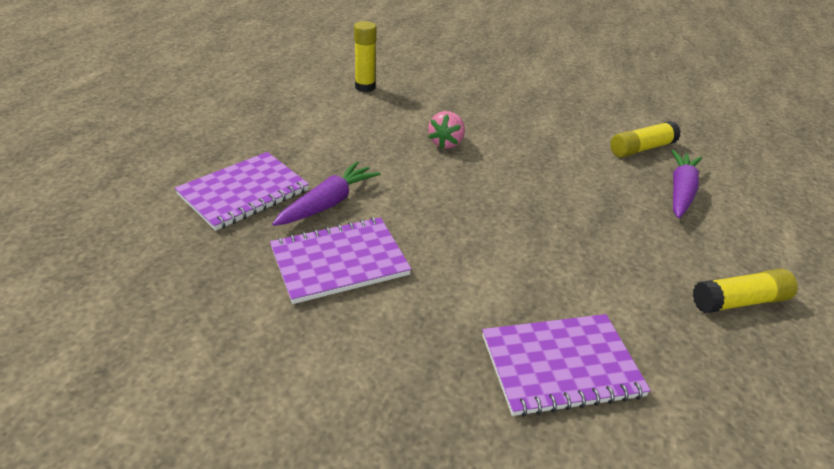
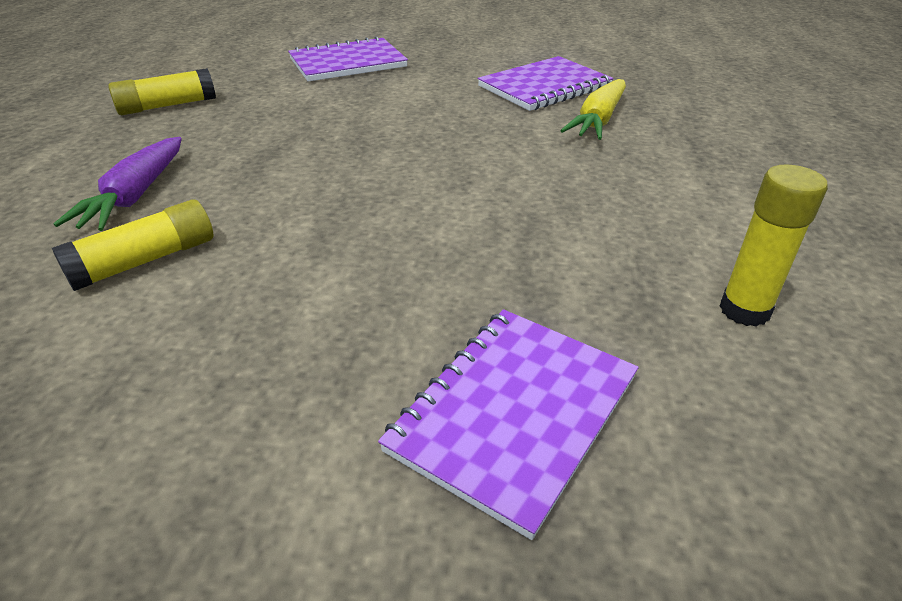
camera: 170 degrees right, 0 degrees up
(244, 192) = (694, 117): purple notebook -> purple notebook (514, 413)
(328, 203) = (598, 121): purple carrot -> yellow carrot
(446, 143) = (503, 211): pink strawberry -> none

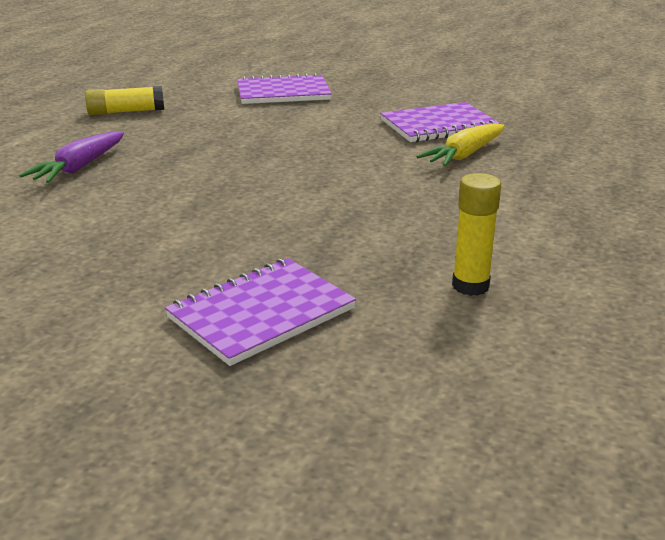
camera: 15 degrees right, 10 degrees down
(145, 261) = (70, 206): yellow glue stick -> none

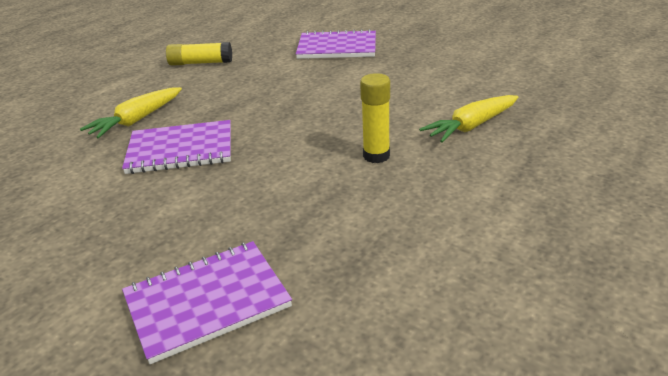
camera: 15 degrees right, 5 degrees up
(79, 168) = (136, 120): purple carrot -> yellow carrot
(439, 125) = (460, 90): purple notebook -> purple notebook (180, 150)
(470, 286) = (413, 291): yellow glue stick -> yellow glue stick (376, 156)

